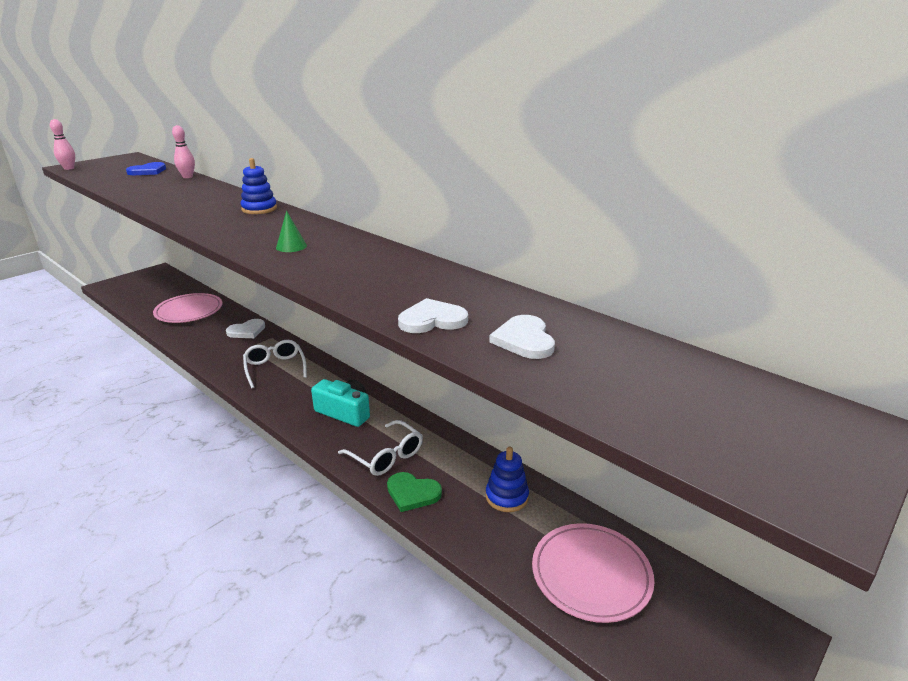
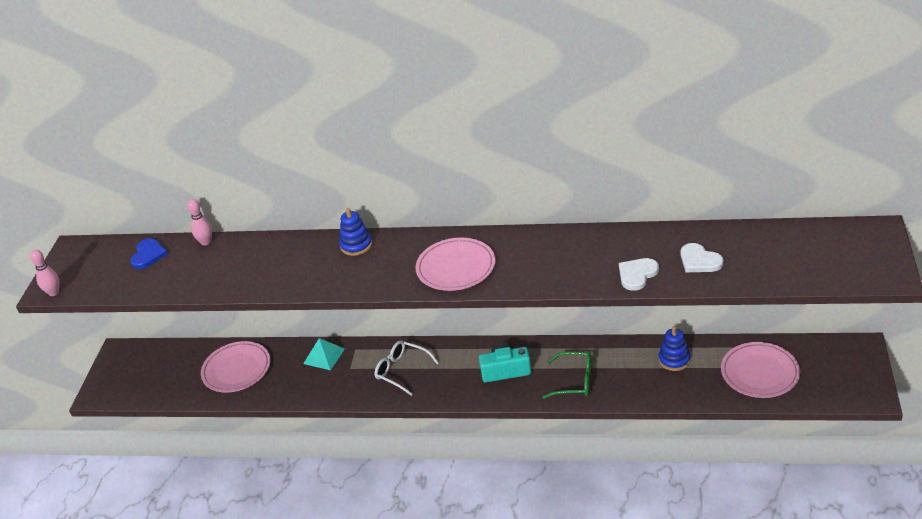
camera: 30 degrees left, 10 degrees up
(247, 331) = (324, 356): white heart -> turquoise pyramid
(291, 246) = (456, 267): green cone -> pink plate
(386, 456) = (575, 381): white glasses -> green glasses
(412, 493) = (620, 392): green heart -> none

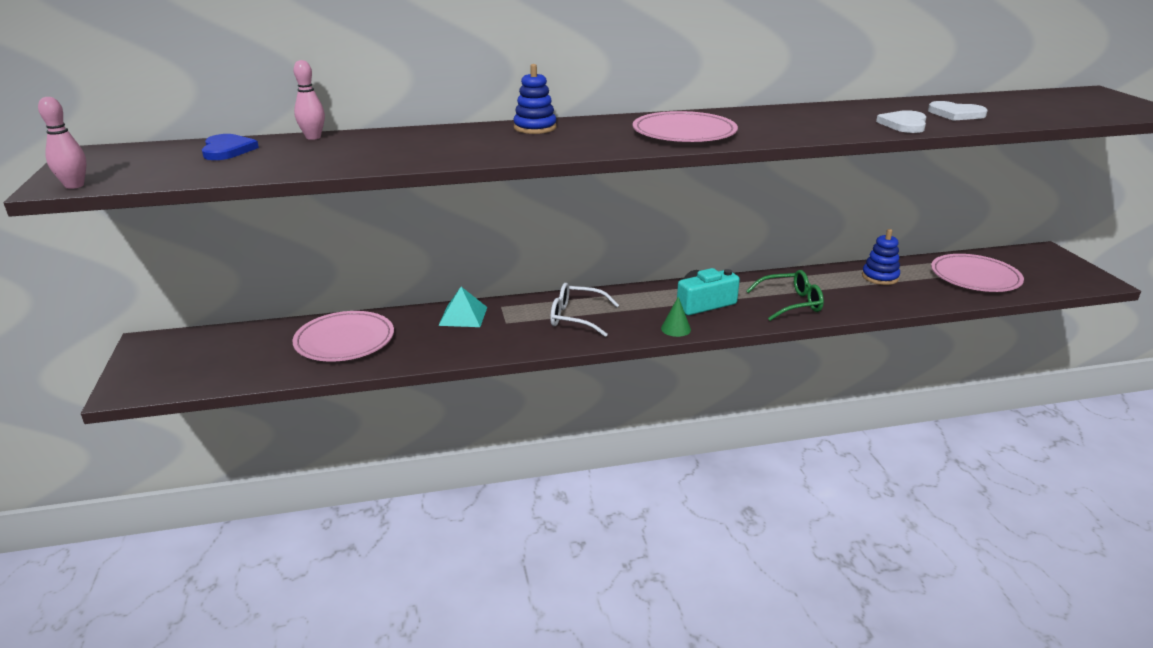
camera: 25 degrees left, 10 degrees down
(467, 395) = (676, 329): none -> green cone

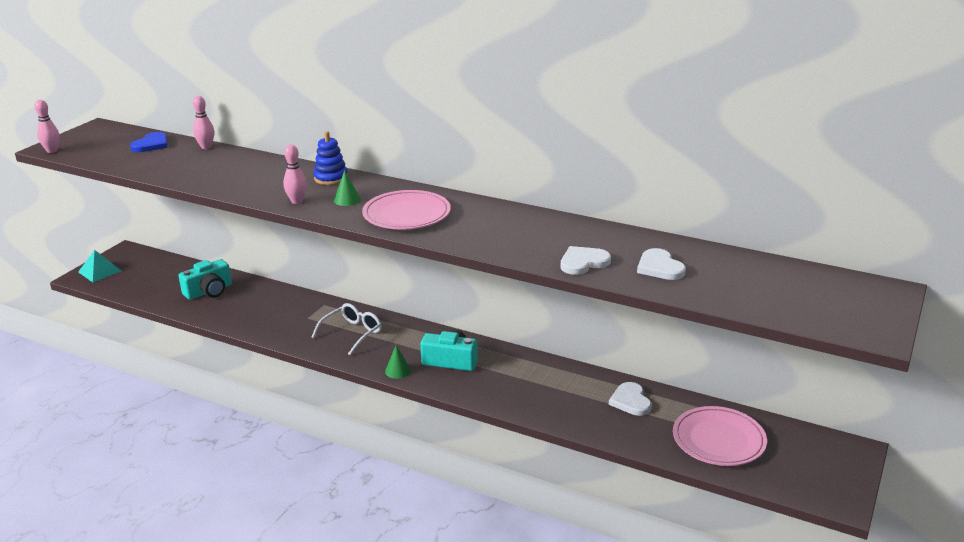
camera: 40 degrees right, 0 degrees up
(344, 340) = (209, 291): pink plate -> turquoise camera
(463, 316) = (292, 302): turquoise pyramid -> turquoise pyramid (99, 271)
(551, 150) = (297, 201): none -> pink bowling pin
(576, 317) = (352, 333): white glasses -> white glasses turned 75 degrees clockwise
(599, 137) = (347, 200): none -> green cone
(791, 303) = (513, 389): green glasses -> none
(880, 277) = (630, 401): blue stacking toy -> white heart

